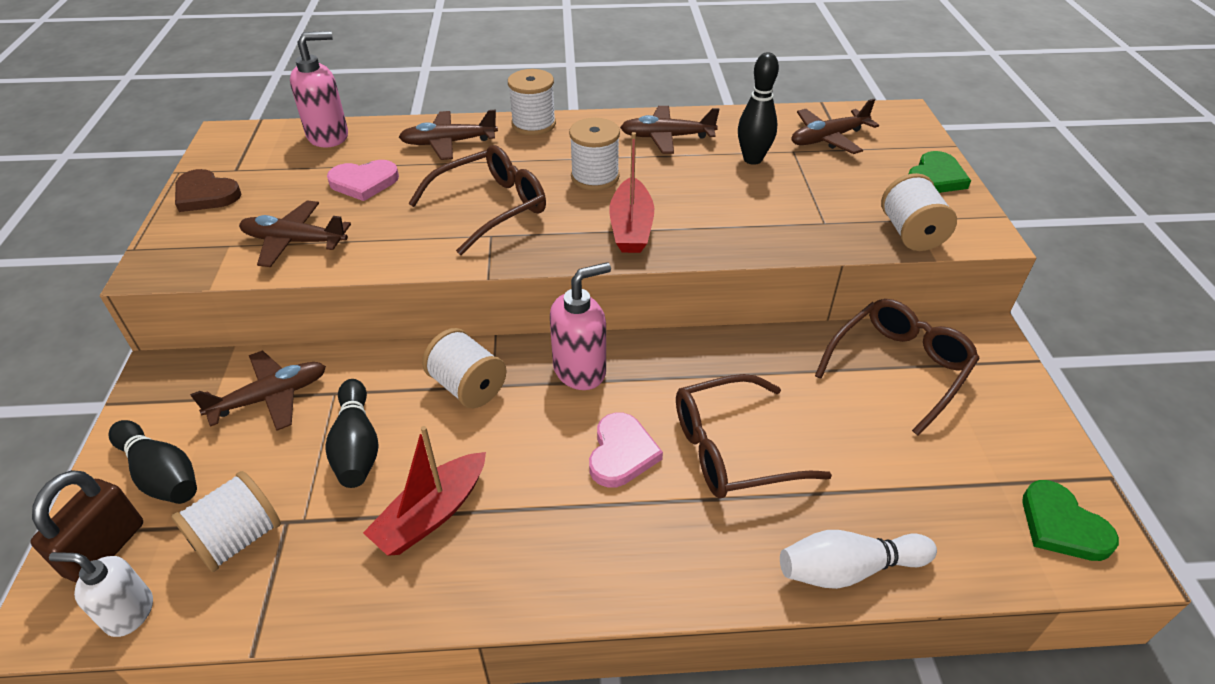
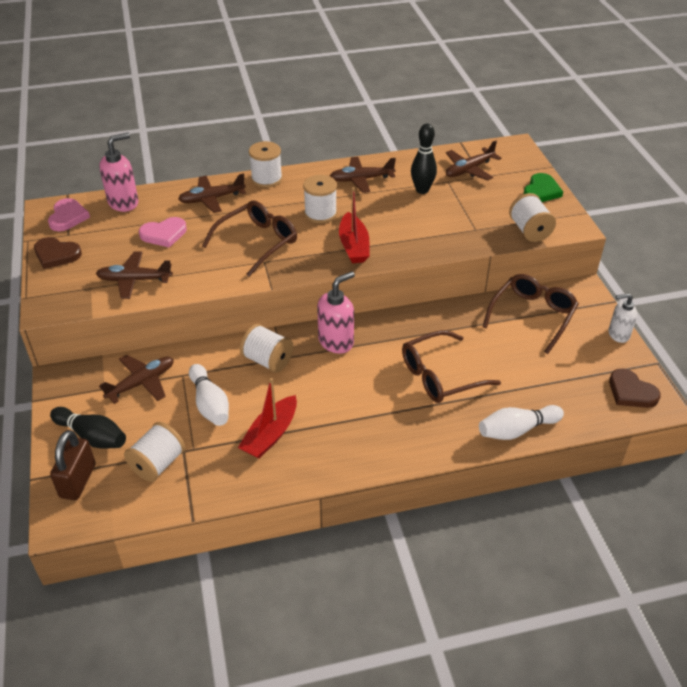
camera: 10 degrees left, 0 degrees up
(129, 613) = (110, 510): white soap dispenser -> white soap dispenser (618, 334)
(357, 446) = (210, 404): black bowling pin -> white bowling pin
(621, 453) = (374, 386): pink heart -> pink heart (68, 217)
(1062, 525) = (631, 392): green heart -> brown heart

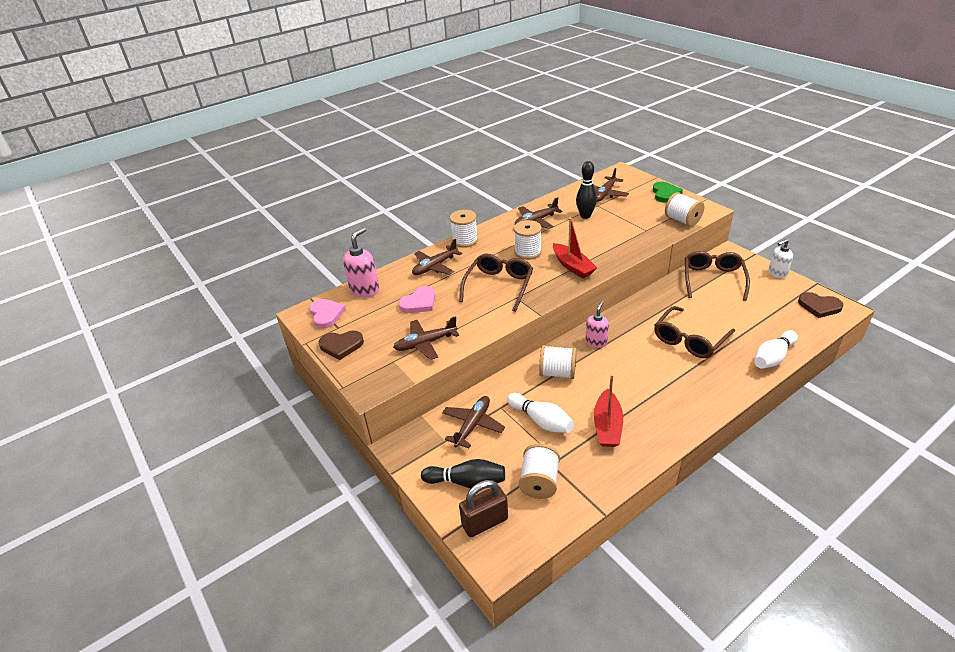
camera: 20 degrees left, 5 degrees down
(78, 481) = (485, 522): brown padlock -> brown padlock turned 75 degrees clockwise
(336, 341) = (596, 342): pink soap dispenser -> pink soap dispenser, size x0.66

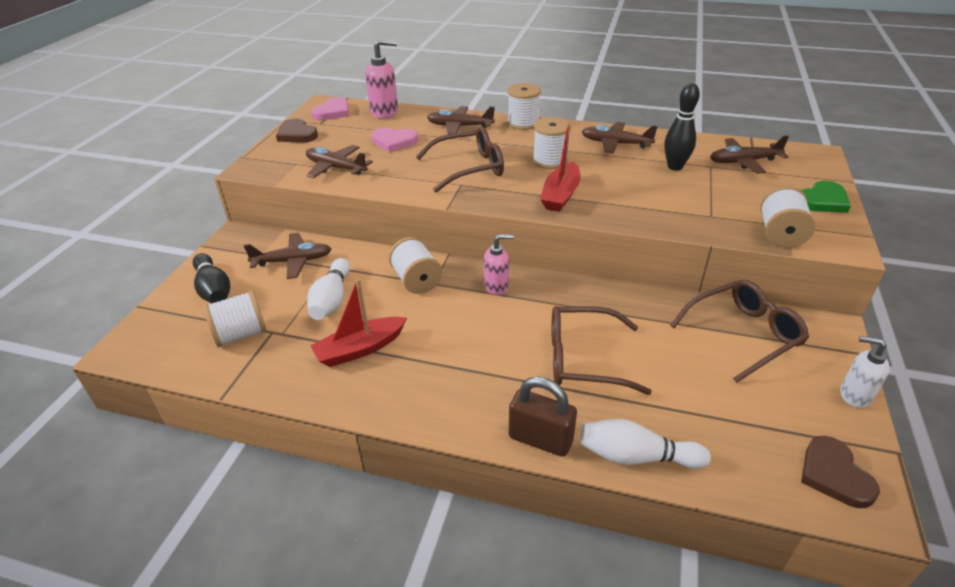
camera: 50 degrees right, 0 degrees up
(485, 522) = (167, 322): brown padlock -> brown padlock (540, 439)

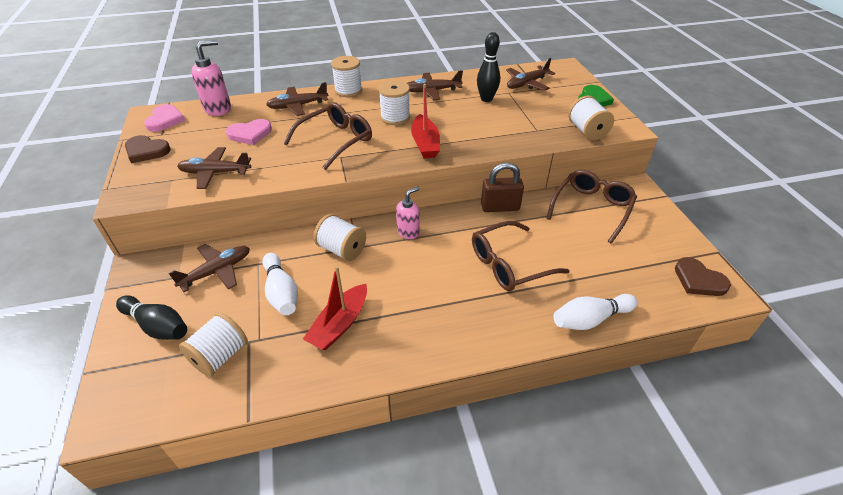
camera: 30 degrees left, 5 degrees up
(540, 439) = (524, 335): brown padlock -> brown padlock (500, 207)
(854, 395) = (675, 225): white soap dispenser -> none

